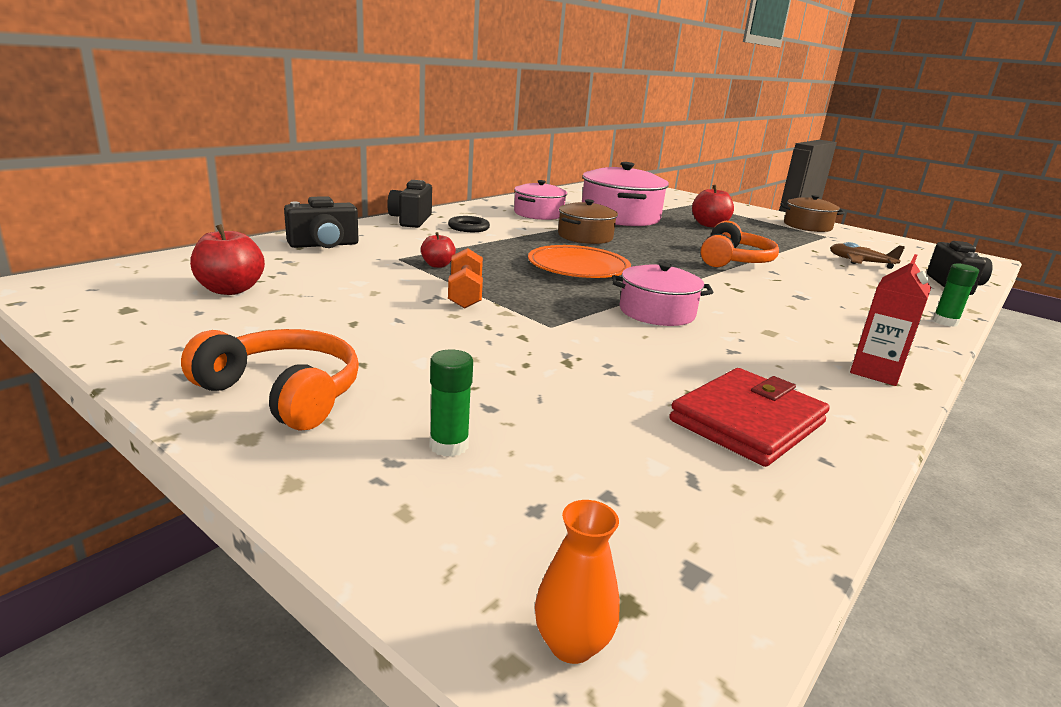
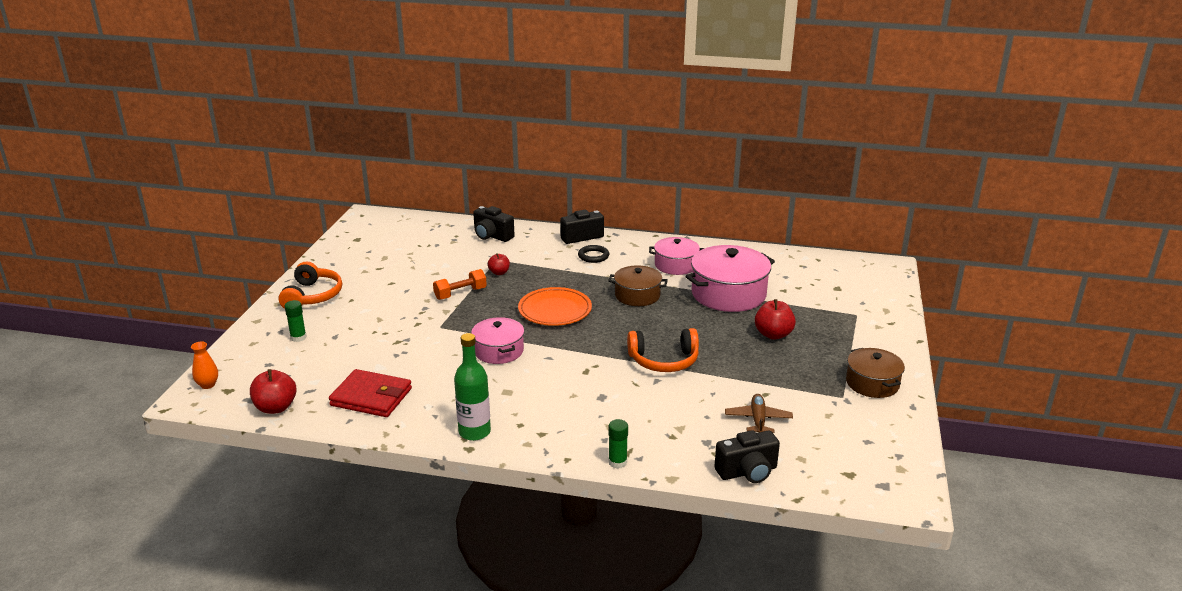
camera: 65 degrees right, 5 degrees up
(230, 290) = (399, 245): red apple -> red apple (276, 408)
(875, 372) = (474, 432): red carton -> green bottle

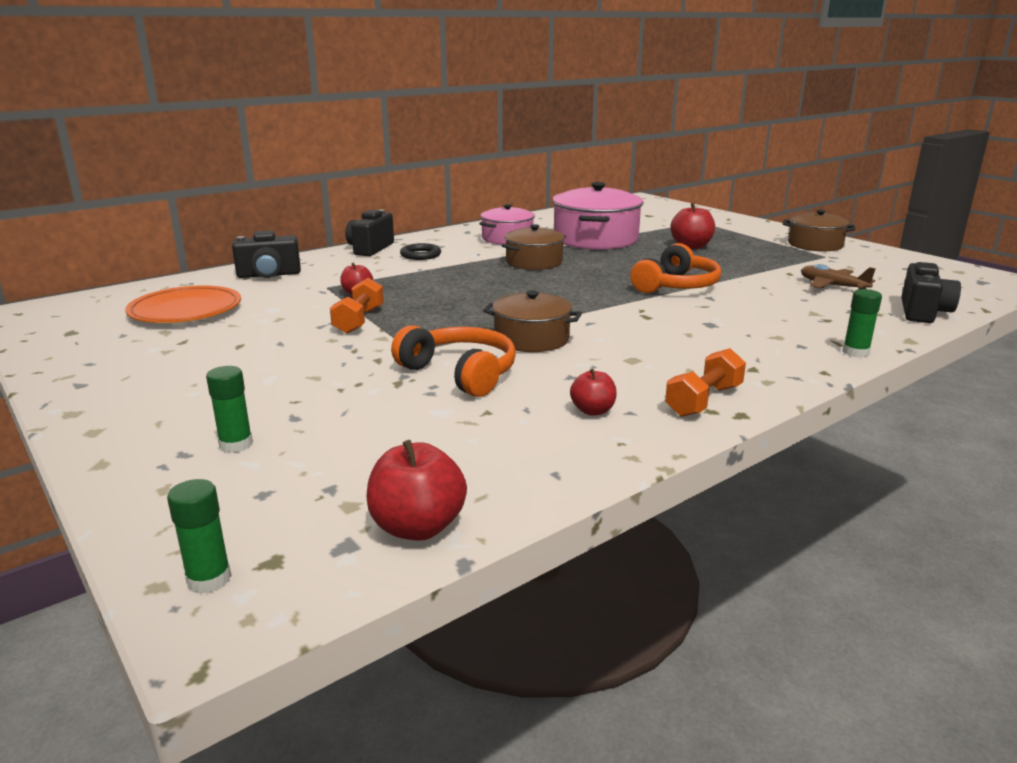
camera: 50 degrees left, 5 degrees down
(208, 385) = (209, 579): orange vase -> green glue stick
(312, 296) = (141, 400): orange headphones -> orange headphones (460, 373)
(371, 397) = (515, 439): red wallet -> none
(424, 405) = (593, 411): none -> red apple
(474, 432) = (704, 401): green bottle -> orange dumbbell
(498, 351) = (531, 339): pink pot -> brown pot
(555, 310) = (494, 294): orange plate -> orange plate (185, 310)

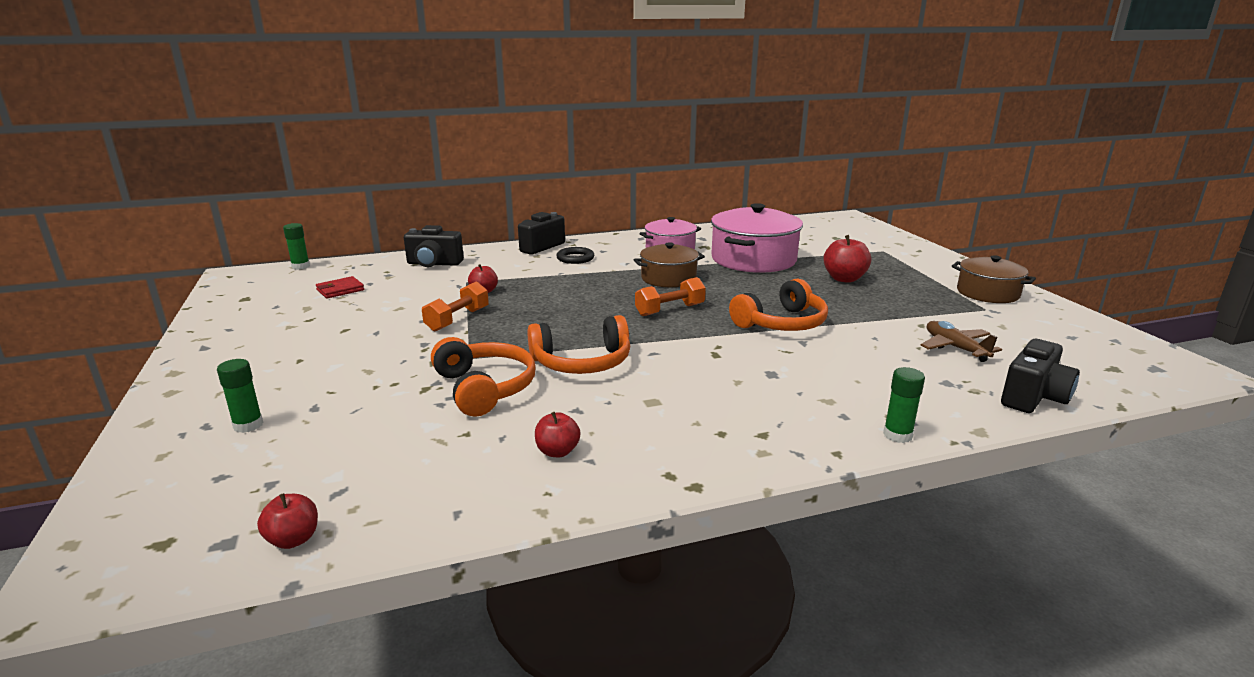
camera: 20 degrees right, 0 degrees up
(185, 310) = (340, 290): orange plate -> red wallet
(209, 579) = (106, 548): green glue stick -> green glue stick (300, 266)
(417, 527) = (293, 539): red apple -> red apple, size x0.61
(531, 339) = (582, 362): brown pot -> orange headphones
(704, 401) = (674, 462): orange dumbbell -> orange dumbbell (670, 310)

